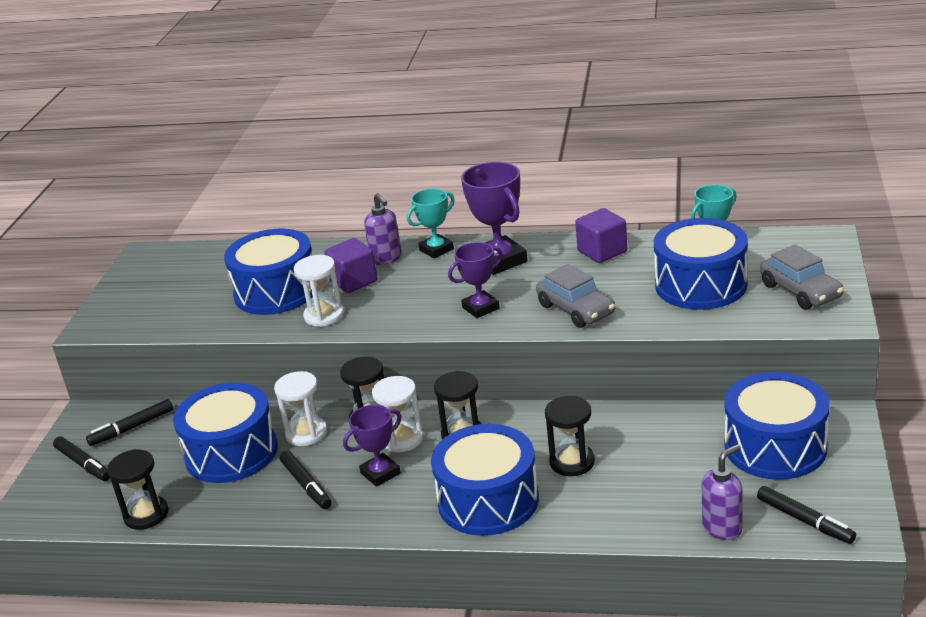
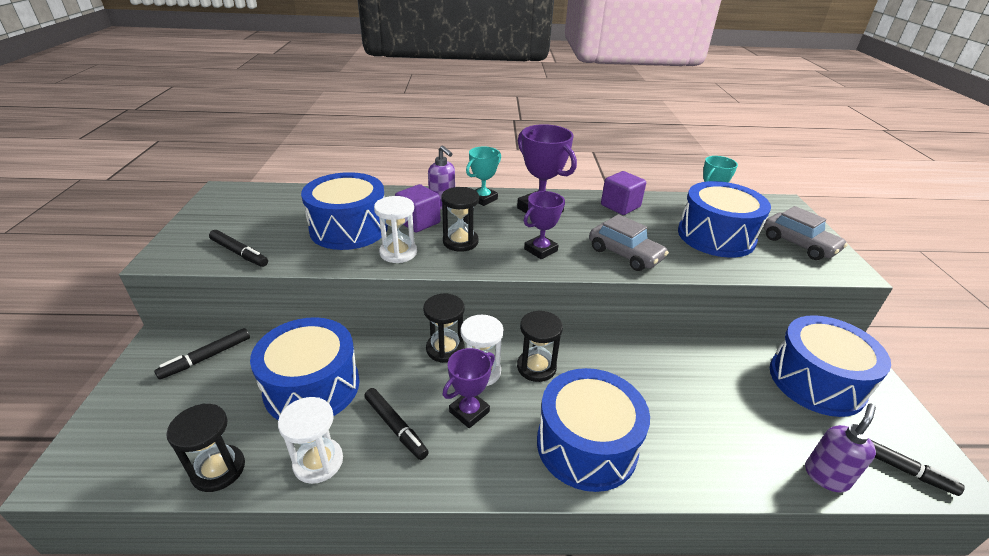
camera: 15 degrees left, 5 degrees up
(83, 464) = (149, 401): black marker -> black marker (239, 253)
(306, 433) = (386, 365): white hourglass -> white hourglass (318, 462)
(572, 462) = (648, 398): black hourglass -> black hourglass (460, 242)

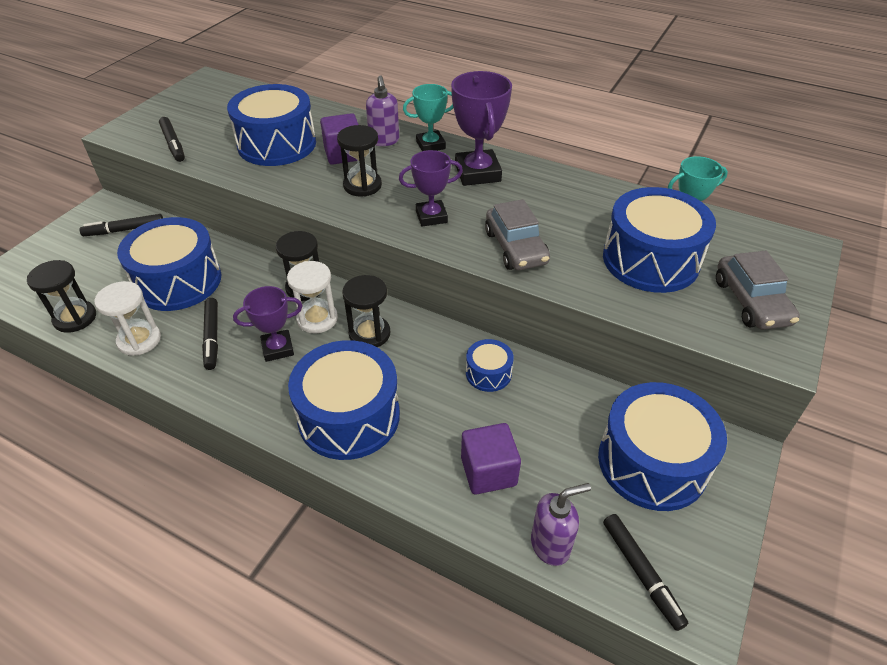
camera: 30 degrees right, 10 degrees up
(398, 253) = (297, 180): white hourglass -> none
(620, 206) = (574, 192): purple cube -> purple cube (488, 471)
(654, 362) = (488, 373): none -> blue drum

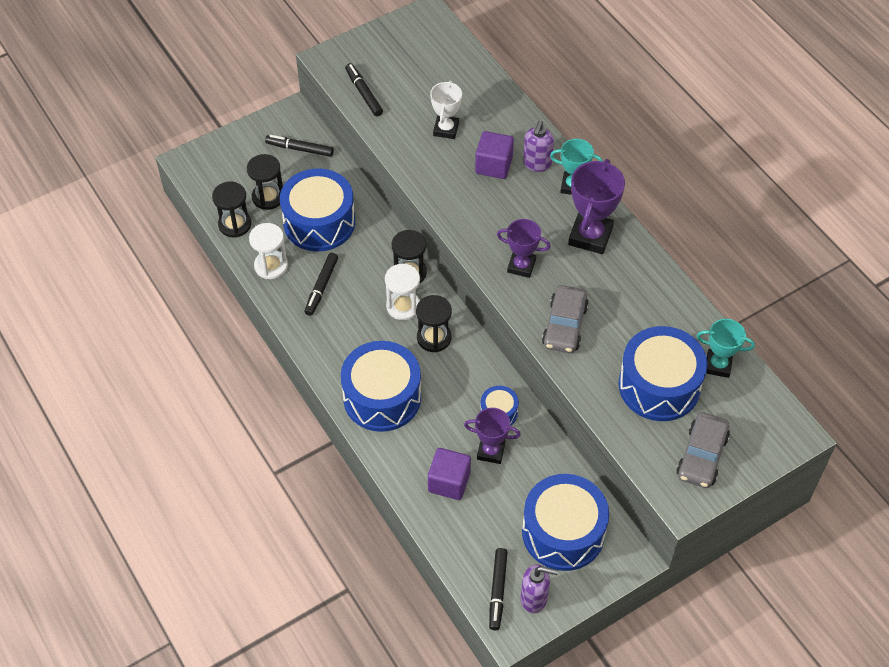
camera: 30 degrees right, 10 degrees up
(173, 144) = (364, 93): black marker -> black marker turned 150 degrees clockwise
(277, 144) = (446, 129): blue drum -> white trophy
(278, 348) = (362, 319): purple trophy -> purple trophy (491, 451)
(362, 185) = (488, 208): black hourglass -> black hourglass (268, 197)
(550, 545) = (455, 546): purple soap dispenser -> purple soap dispenser (534, 598)

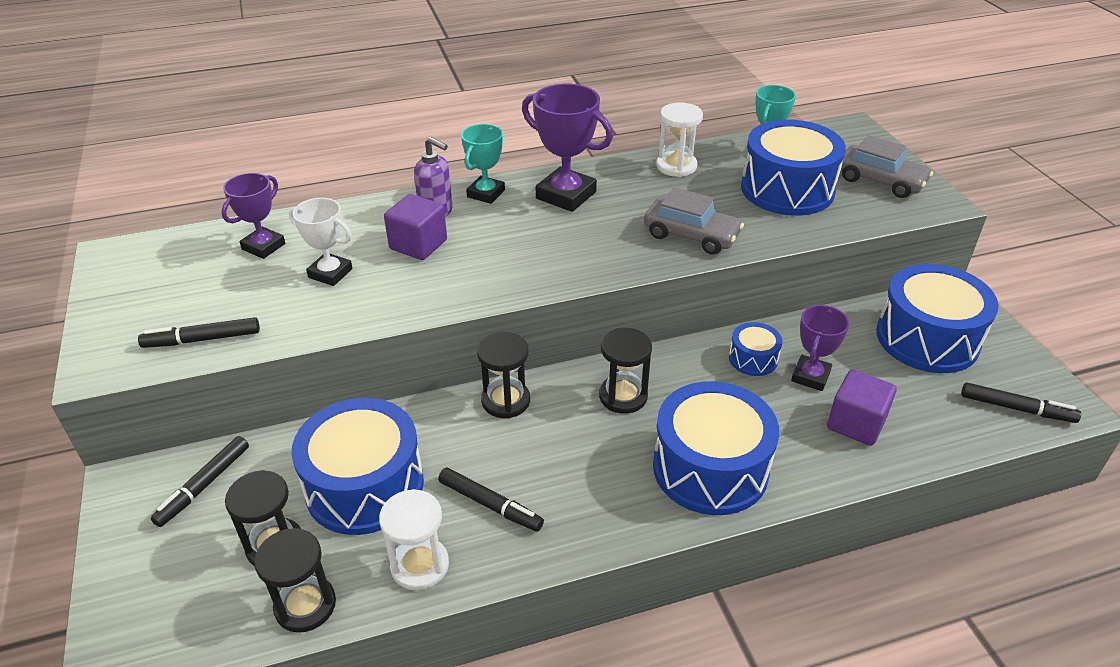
camera: 75 degrees left, 15 degrees down
(403, 306) = (560, 417): white hourglass -> white hourglass (676, 166)
(521, 266) = (590, 251): purple trophy -> purple trophy (263, 246)
(534, 598) = (1022, 379): purple soap dispenser -> none

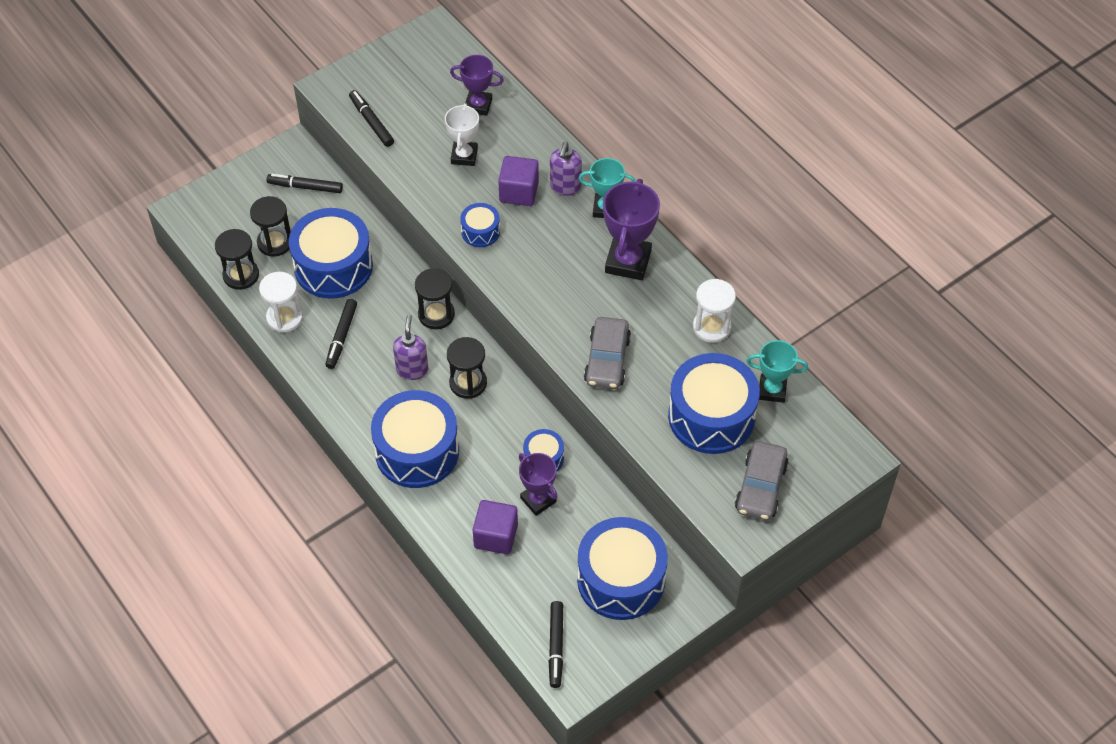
camera: 70 degrees right, 15 degrees up
(456, 285) = (480, 231): none -> blue drum
(579, 443) = (412, 369): none -> purple soap dispenser
(810, 376) = (538, 500): purple trophy -> purple trophy turned 45 degrees clockwise

